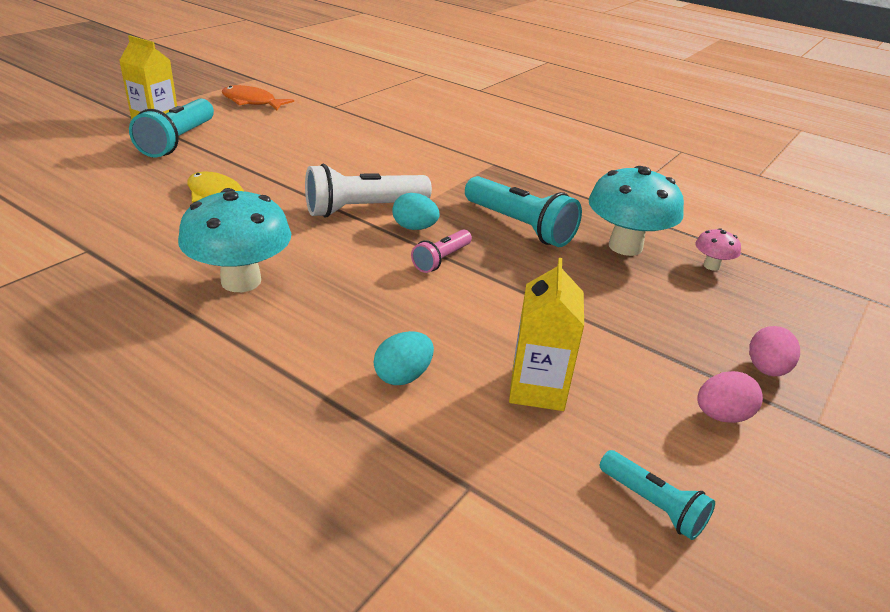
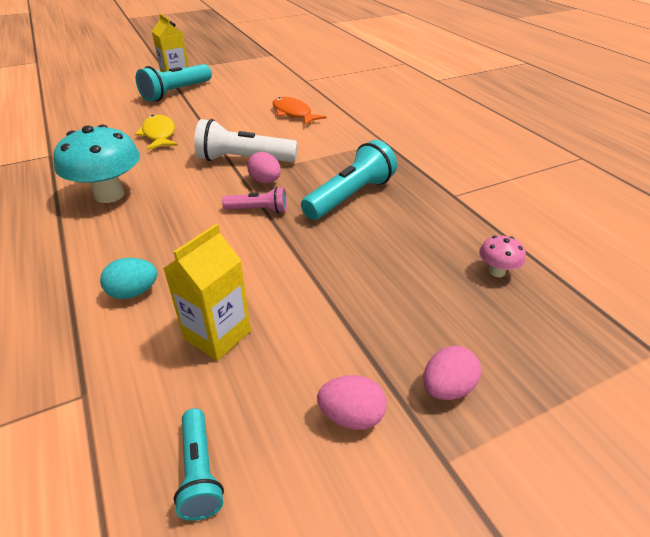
camera: 30 degrees right, 5 degrees up
(252, 102) = (252, 71): orange fish -> orange fish (293, 114)
(414, 228) = (265, 181): turquoise egg -> pink egg
(441, 259) = (258, 210): pink flashlight -> pink flashlight turned 150 degrees counterclockwise
(519, 226) = (350, 196): turquoise flashlight -> turquoise flashlight turned 120 degrees counterclockwise
(625, 246) = (427, 234): turquoise mushroom -> none

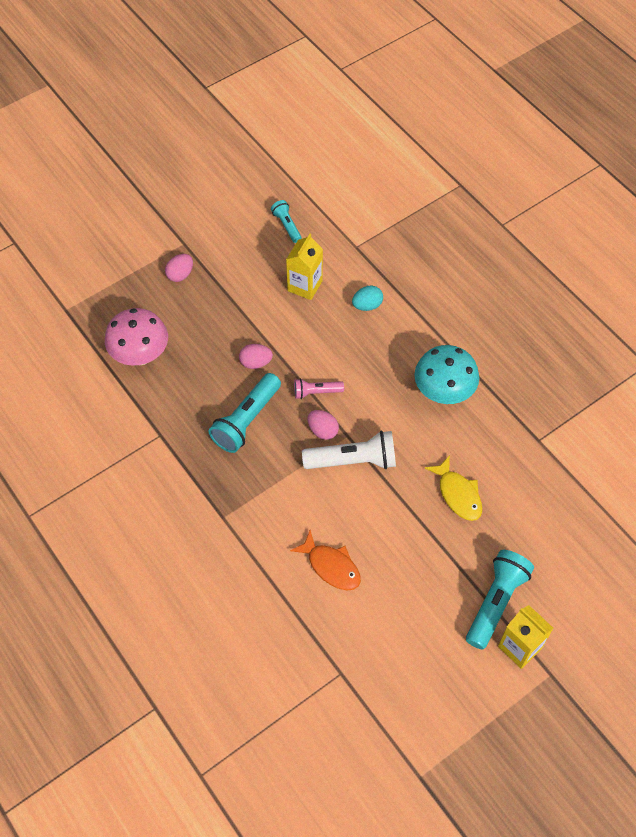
camera: 170 degrees right, 20 degrees up
(351, 416) = (226, 255): pink egg -> pink egg (256, 363)
(497, 271) = (140, 355): pink mushroom -> pink mushroom, size x2.15

